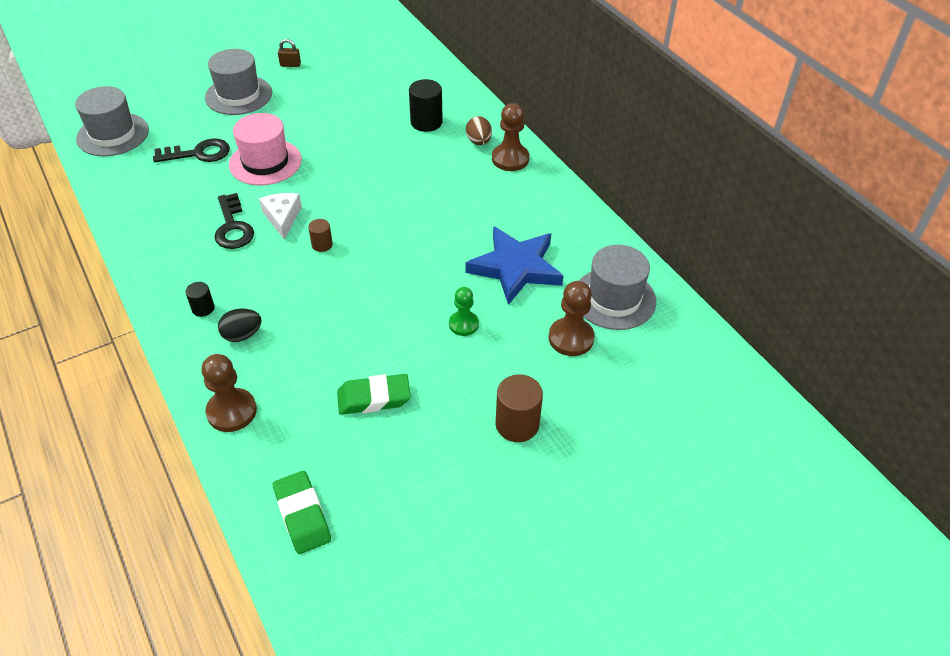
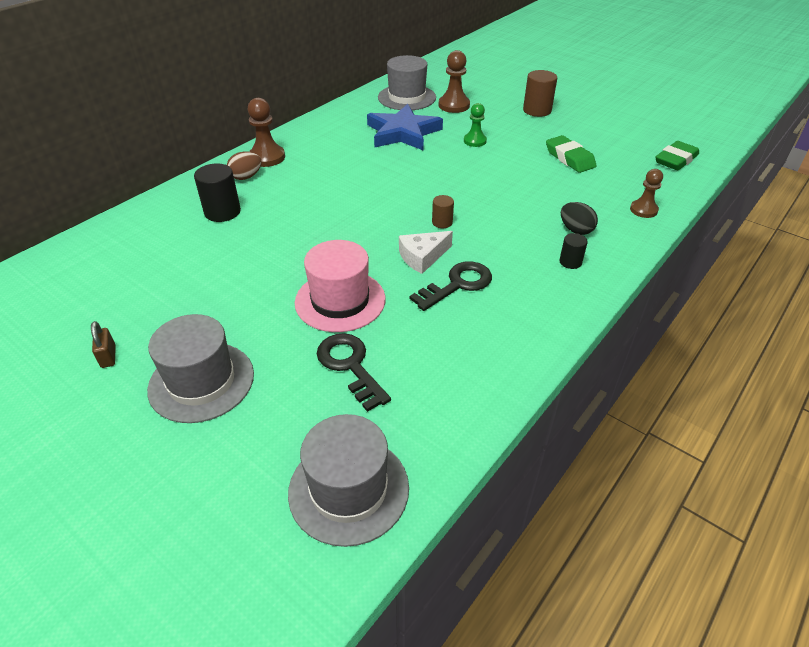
camera: 110 degrees left, 5 degrees down
(232, 411) = (643, 210): brown pawn -> brown pawn, size x0.67

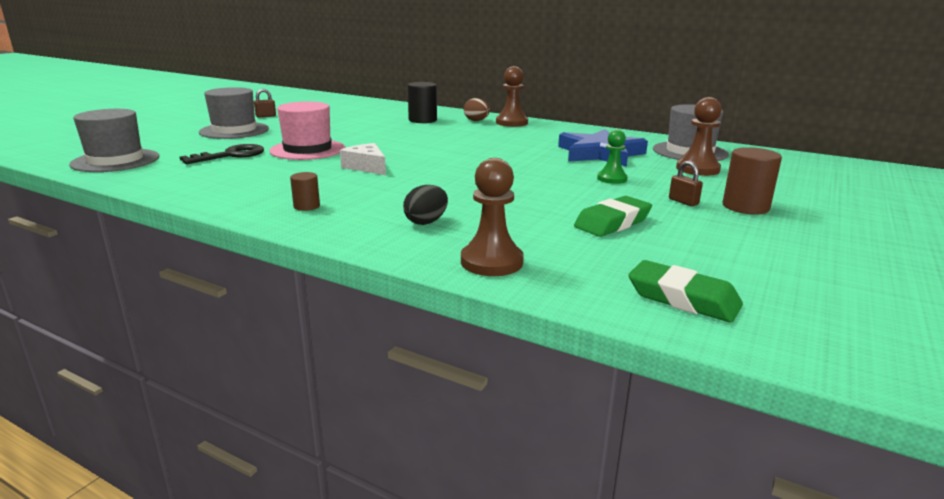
camera: 80 degrees right, 20 degrees down
(442, 222) = (426, 171): brown cylinder -> brown cylinder (306, 206)
(458, 284) = (323, 178): black key -> none
(527, 127) = (683, 202): none -> brown padlock
(570, 262) = (359, 218): black cylinder -> none
(643, 210) = (491, 262): brown pawn -> brown pawn, size x1.50

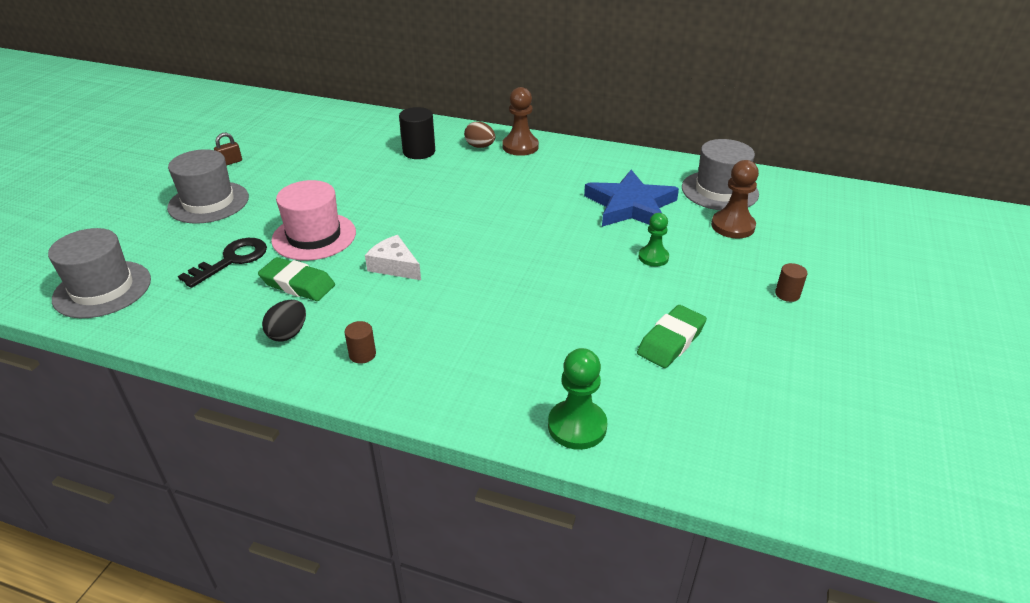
camera: 10 degrees left, 15 degrees up
(426, 222) = (494, 366): black egg -> black egg (288, 333)
(491, 262) = (577, 426): brown pawn -> green pawn
(683, 202) = (729, 292): brown padlock -> none
(683, 298) = (755, 456): green eraser -> green eraser (298, 284)
(745, 207) = (787, 294): brown cylinder -> brown cylinder, size x0.57

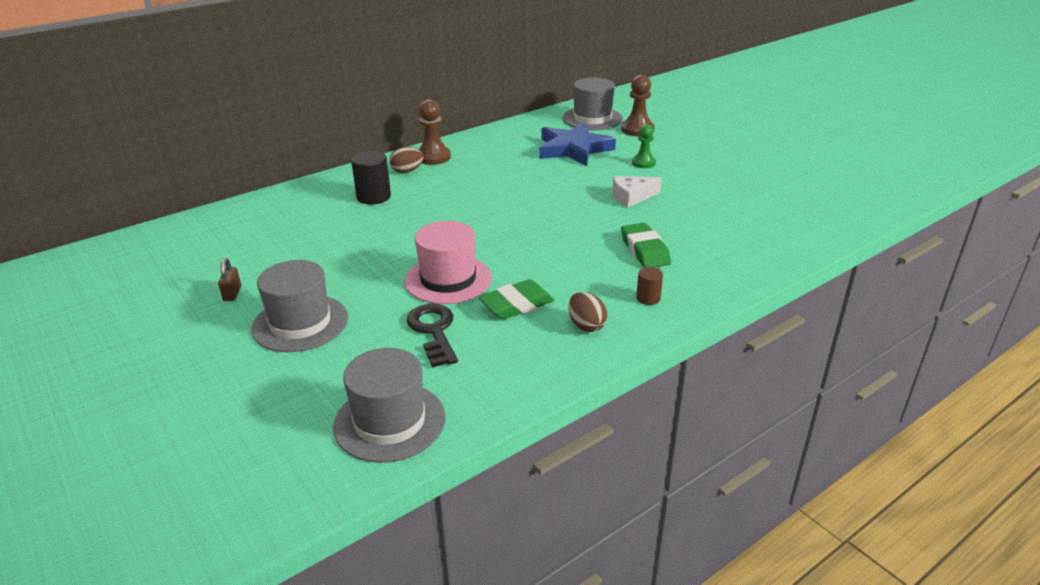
camera: 55 degrees left, 5 degrees down
(288, 333) = (586, 325): black egg -> brown egg
(394, 266) = (542, 255): white cheese -> white cheese (632, 197)
(577, 426) = (793, 242): green pawn -> none
(671, 341) = (737, 188): green eraser -> green eraser (645, 250)
(787, 294) = (724, 142): brown cylinder -> none

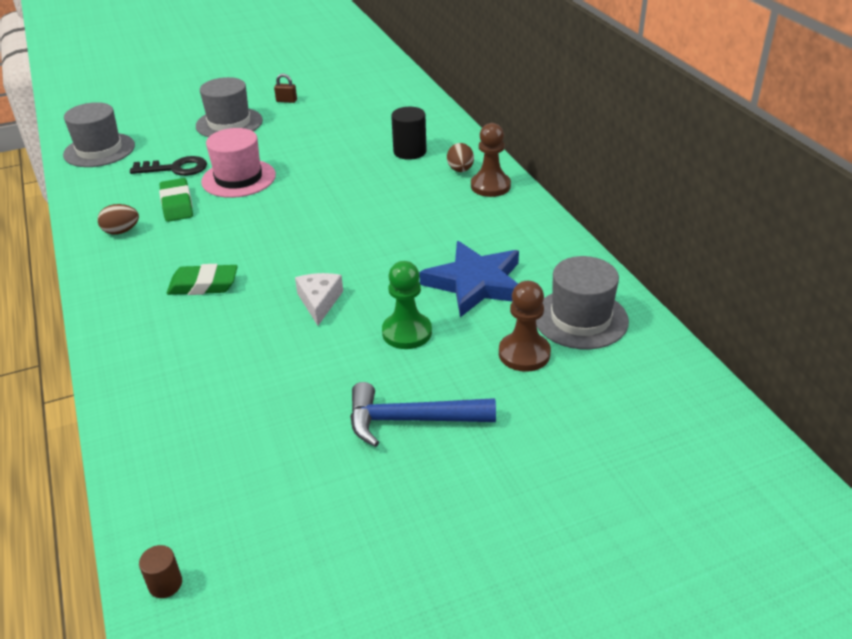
camera: 105 degrees right, 5 degrees up
(643, 163) = (407, 332): green pawn -> green pawn, size x1.50
(648, 298) = (128, 269): brown cylinder -> brown cylinder (165, 584)
(721, 151) = (411, 420): none -> blue hammer

